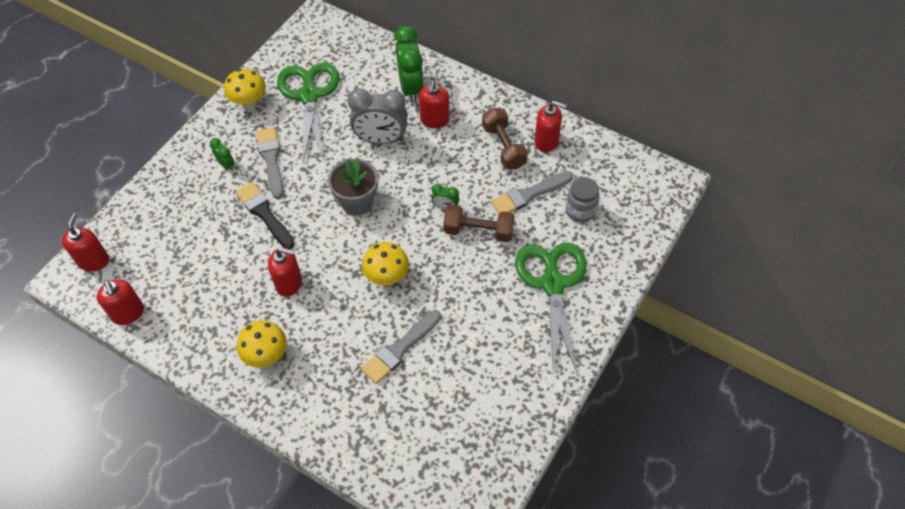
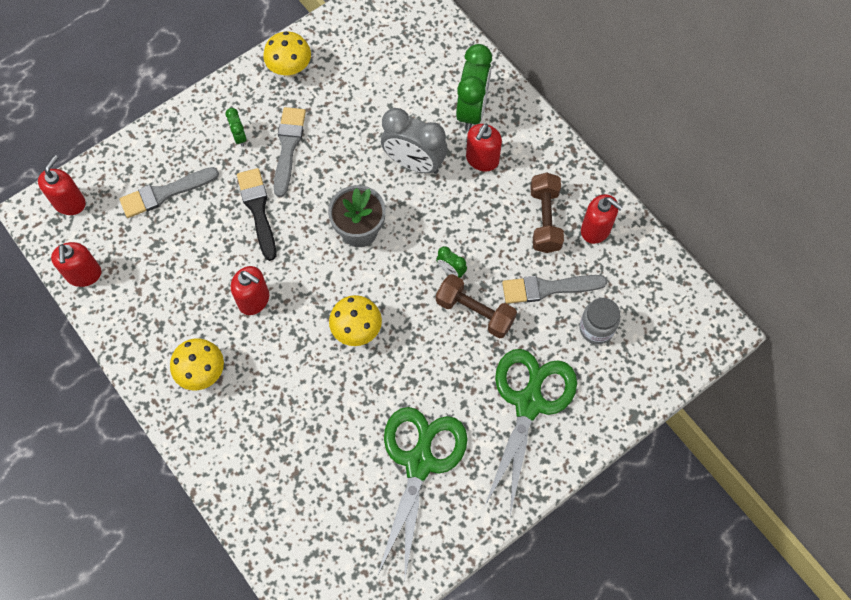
camera: 20 degrees right, 10 degrees up
(309, 96) = (357, 82): green scissors -> green scissors (419, 463)
(400, 349) = (338, 417): grey brush -> grey brush (165, 193)

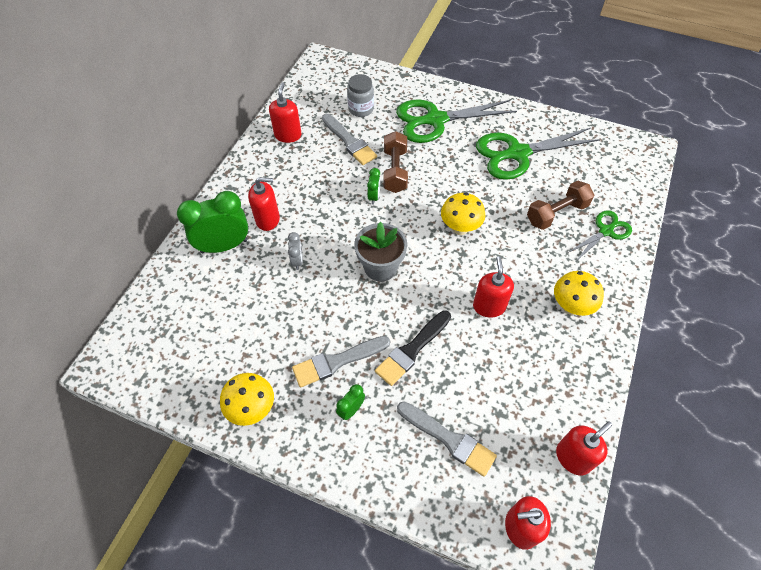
camera: 120 degrees left, 10 degrees down
(257, 477) = (605, 231): none -> green scissors
(414, 163) = (297, 261): grey clock -> grey clock, size x0.47
(545, 219) = (297, 163): brown dumbbell -> brown dumbbell (556, 213)

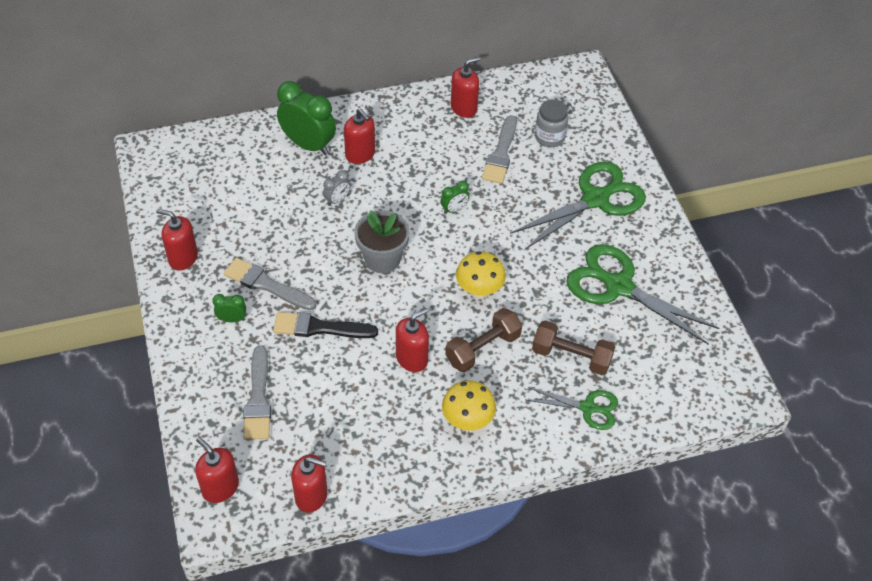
camera: 50 degrees right, 5 degrees down
(252, 409) = (183, 258): yellow mushroom -> red soap dispenser
(395, 171) = (500, 206): brown dumbbell -> brown dumbbell (483, 349)
(435, 120) = (595, 199): green scissors -> green scissors turned 105 degrees clockwise

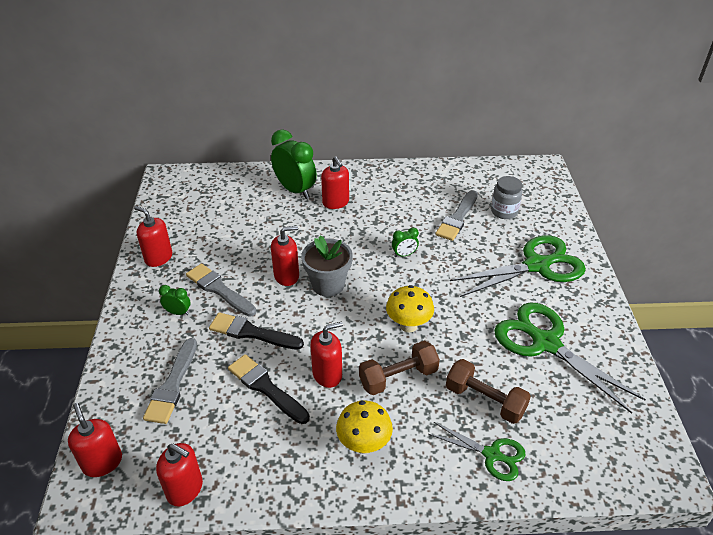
camera: 15 degrees right, 10 degrees down
(337, 200) = (304, 233): grey clock -> none
(354, 383) = (266, 387): none -> black brush
(464, 108) = (434, 181): red soap dispenser -> red soap dispenser (286, 276)

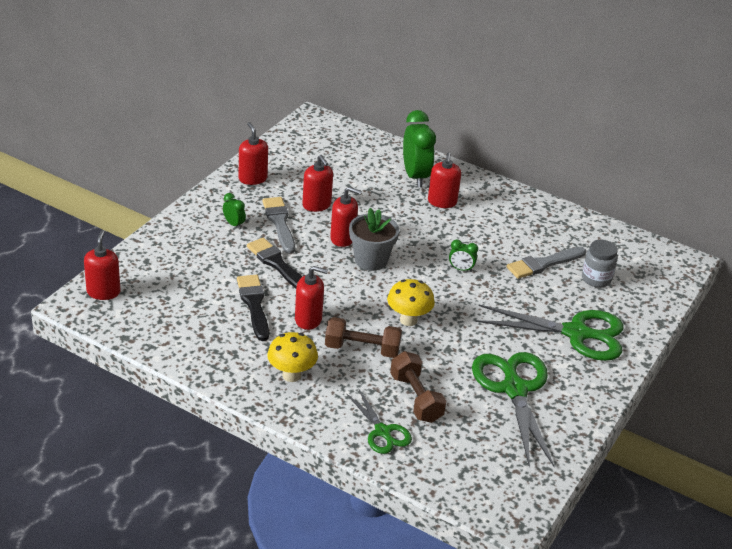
camera: 30 degrees right, 5 degrees down
(172, 385) = (188, 270): grey brush -> none
(185, 489) = (143, 335): red soap dispenser -> red soap dispenser (316, 205)

